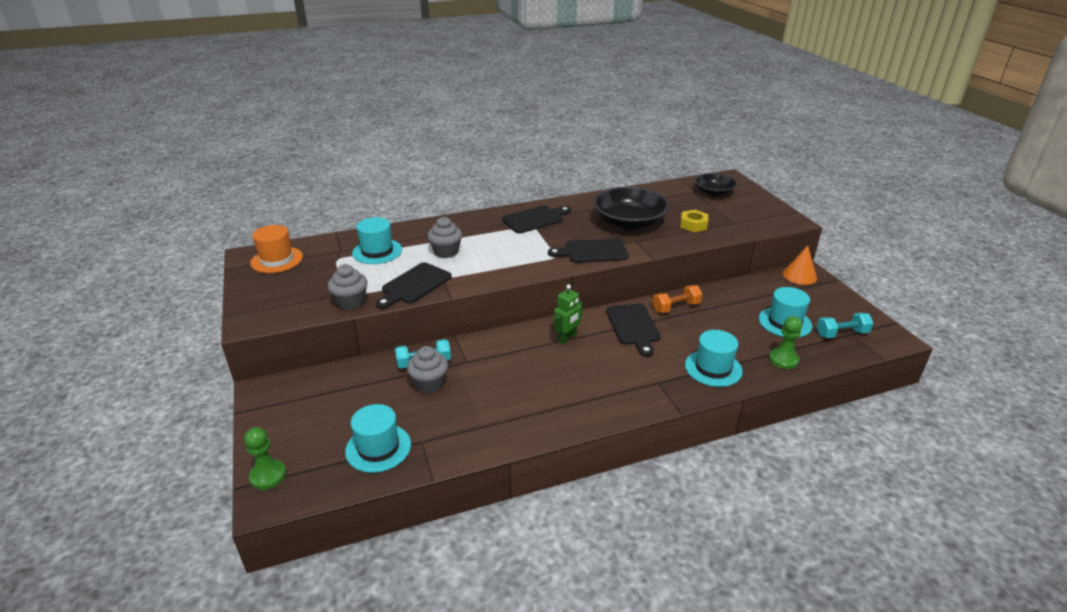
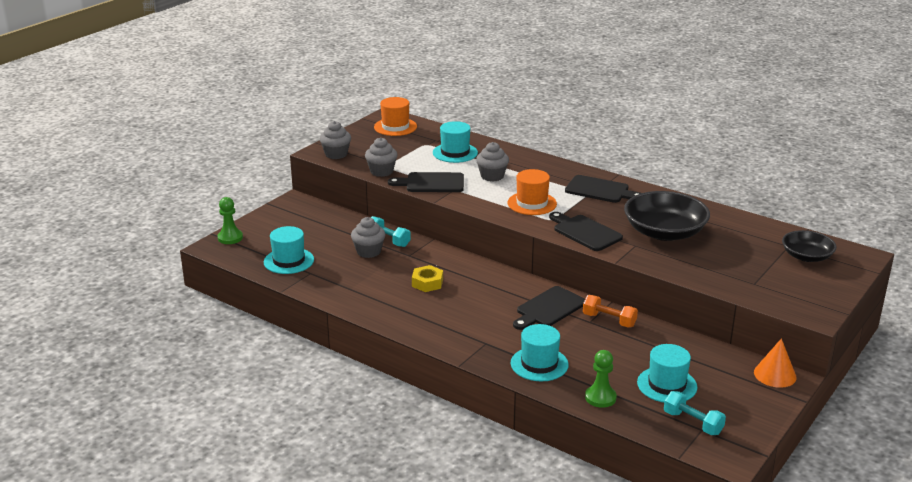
camera: 55 degrees right, 5 degrees down
(272, 314) = (336, 154): none -> grey cupcake
(517, 254) = (532, 203): none -> orange hat
(567, 338) = (491, 284): green robot -> none
(693, 225) = (713, 264): yellow nut -> yellow nut (427, 283)

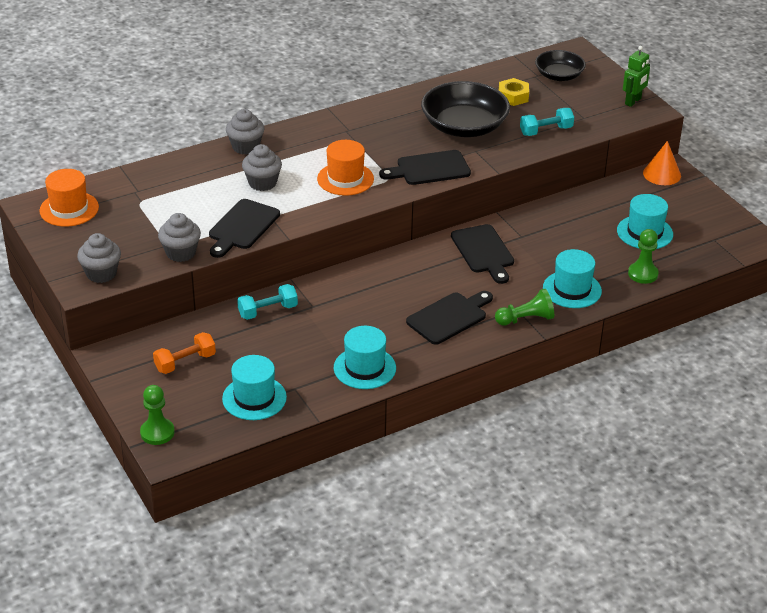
camera: 65 degrees left, 10 degrees up
(368, 252) = (282, 332): grey cupcake -> grey cupcake (245, 147)
(427, 283) = (380, 311): yellow nut -> yellow nut (513, 96)
(455, 153) = (182, 189): turquoise hat -> turquoise hat (364, 368)
(476, 350) = (525, 319): none -> green pawn
(600, 190) = (352, 130): black cutting board -> black cutting board (449, 317)
(609, 320) = (527, 225): orange dumbbell -> orange dumbbell (185, 362)
(693, 423) = (703, 240): turquoise dumbbell -> turquoise dumbbell (546, 131)
(818, 303) = (633, 101): none -> green robot

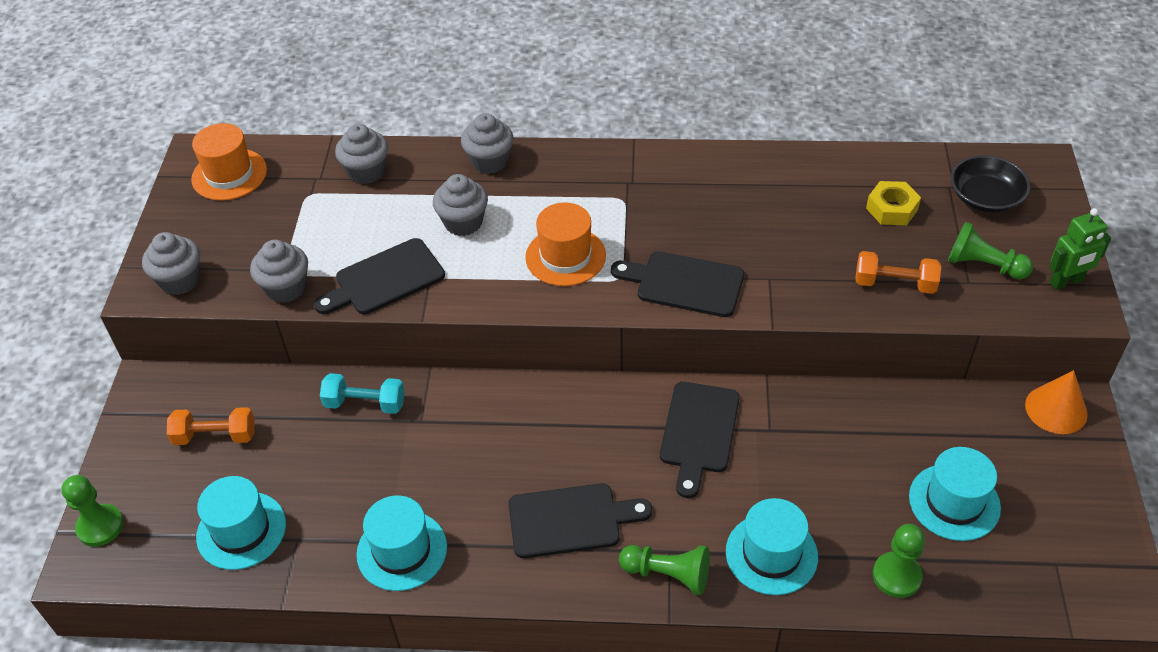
camera: 35 degrees right, 10 degrees up
(167, 177) = (366, 172): none -> grey cupcake
(464, 127) = (785, 233): black bowl -> none
(546, 131) = (894, 283): turquoise dumbbell -> orange dumbbell
(585, 107) = (983, 265): none -> green pawn

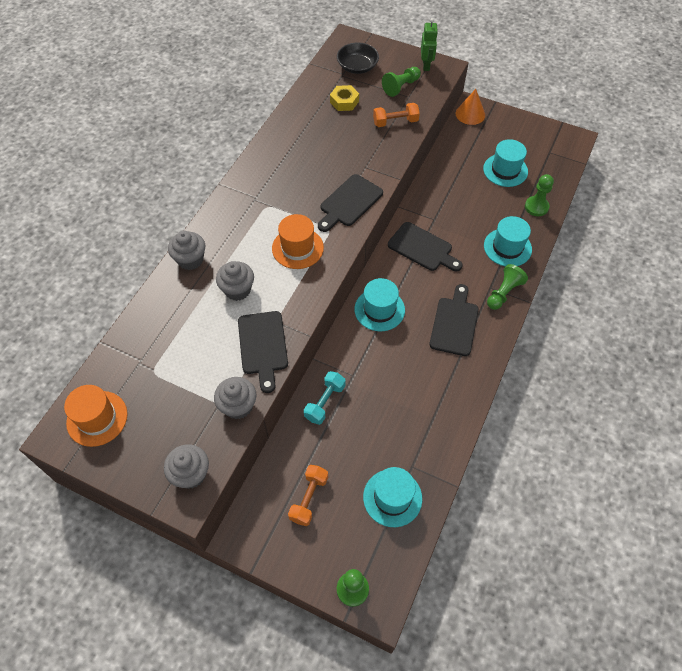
camera: 70 degrees left, 10 degrees up
(366, 172) = (153, 330): grey cupcake -> none
(402, 550) = (442, 411): turquoise hat -> turquoise hat (379, 309)
(894, 283) = (395, 122): orange dumbbell -> orange dumbbell turned 45 degrees clockwise

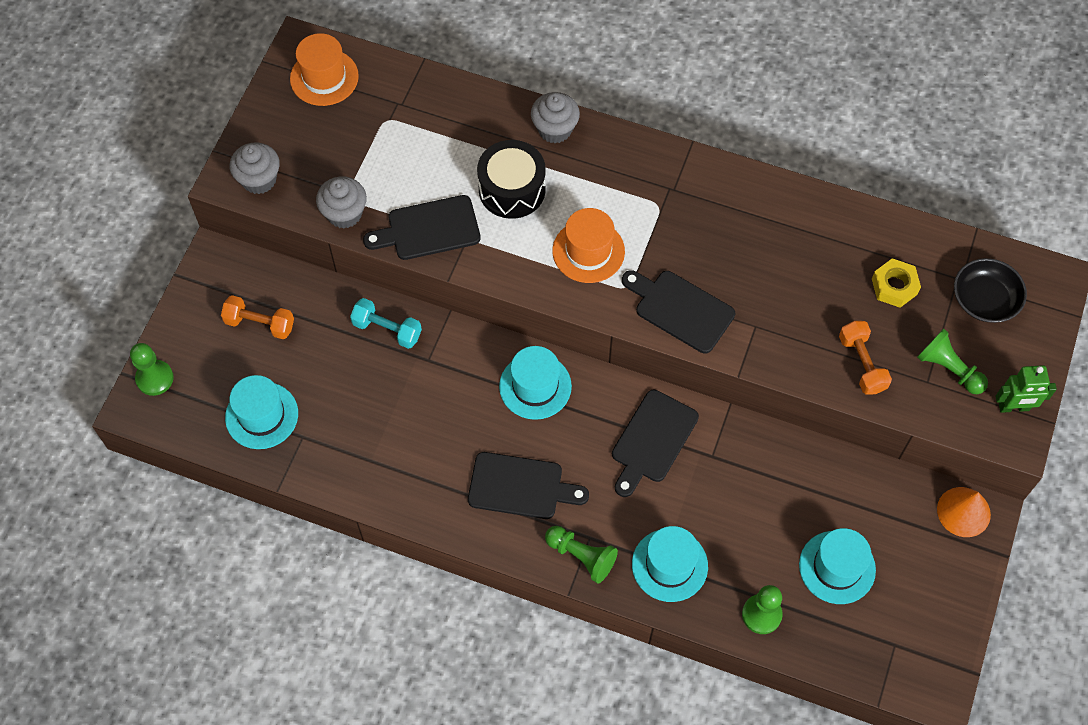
camera: 85 degrees right, 5 degrees up
(237, 290) = (512, 189): grey cupcake -> black drum

